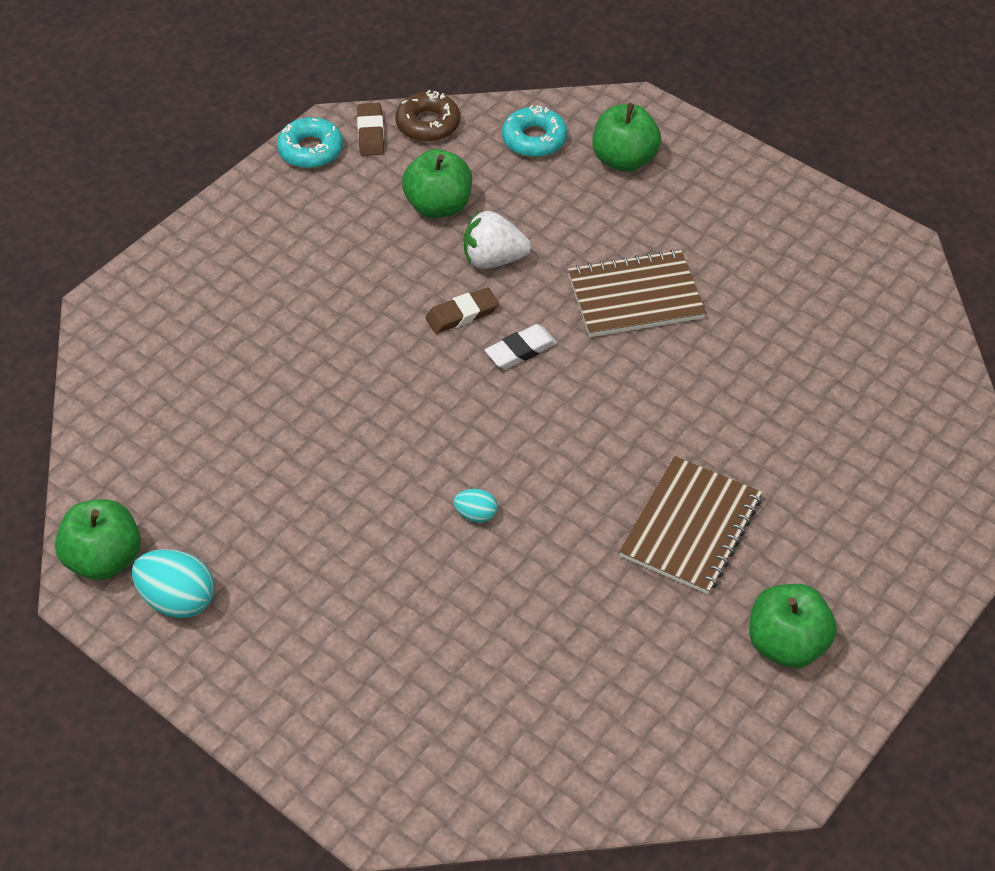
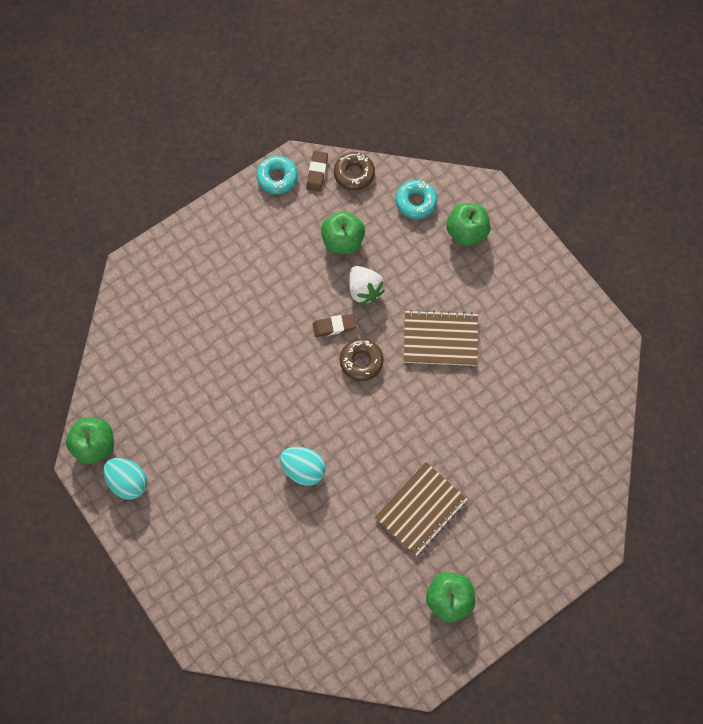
camera: 15 degrees right, 20 degrees up
(476, 514) = (303, 469): turquoise egg -> turquoise egg, size x1.86
(493, 259) = (364, 290): white strawberry -> white strawberry turned 135 degrees counterclockwise
(521, 350) = (361, 361): white eraser -> brown donut

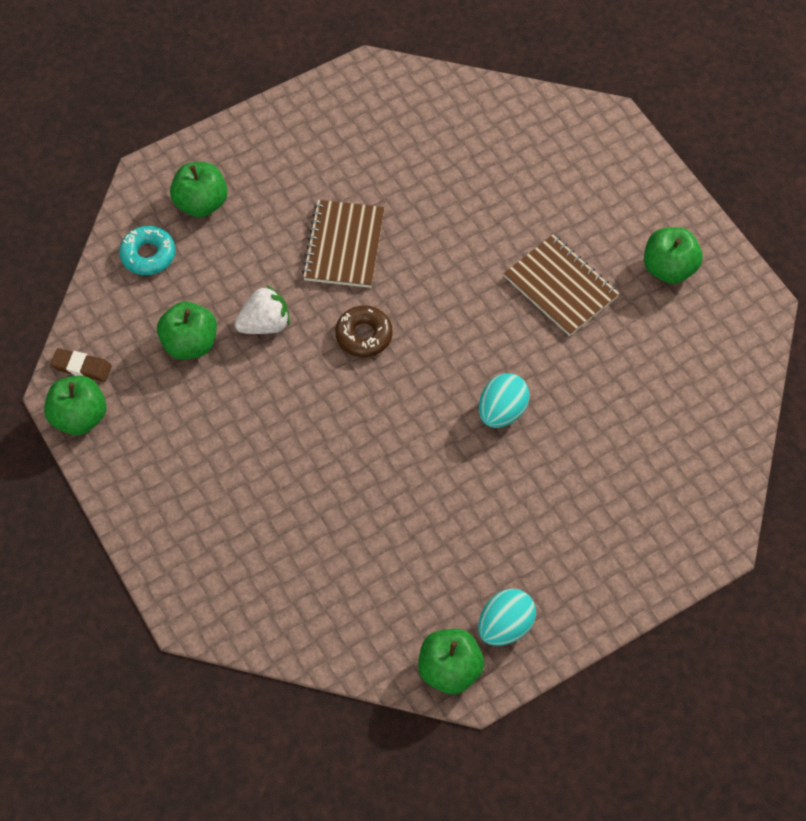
camera: 85 degrees left, 10 degrees down
(277, 178) = (79, 417): turquoise donut -> green apple
(334, 326) = (311, 362): brown eraser -> none
(354, 174) = (92, 323): brown donut -> none

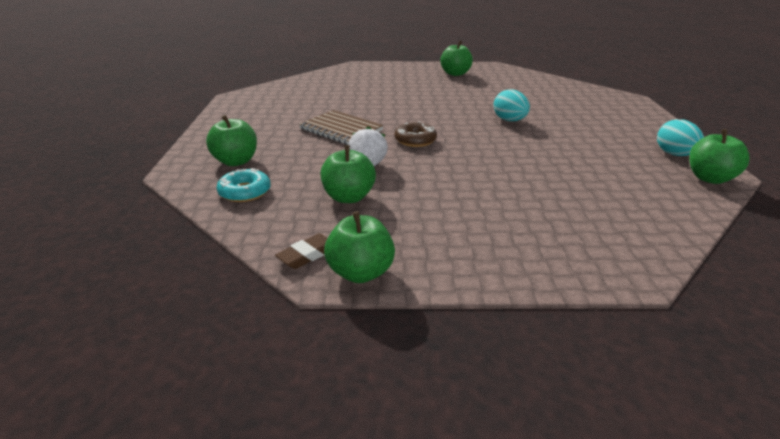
camera: 60 degrees left, 30 degrees down
(561, 287) = (440, 92): brown notebook -> none

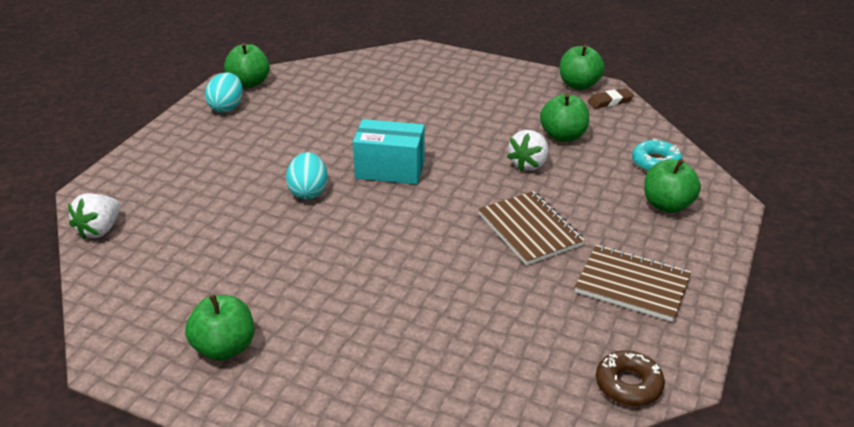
camera: 155 degrees left, 5 degrees up
(263, 119) = (632, 285): none -> brown notebook
(415, 140) = (453, 188): brown donut -> brown donut (628, 384)
(474, 141) = (390, 170): none -> turquoise box
(586, 89) = (100, 230): none -> white strawberry

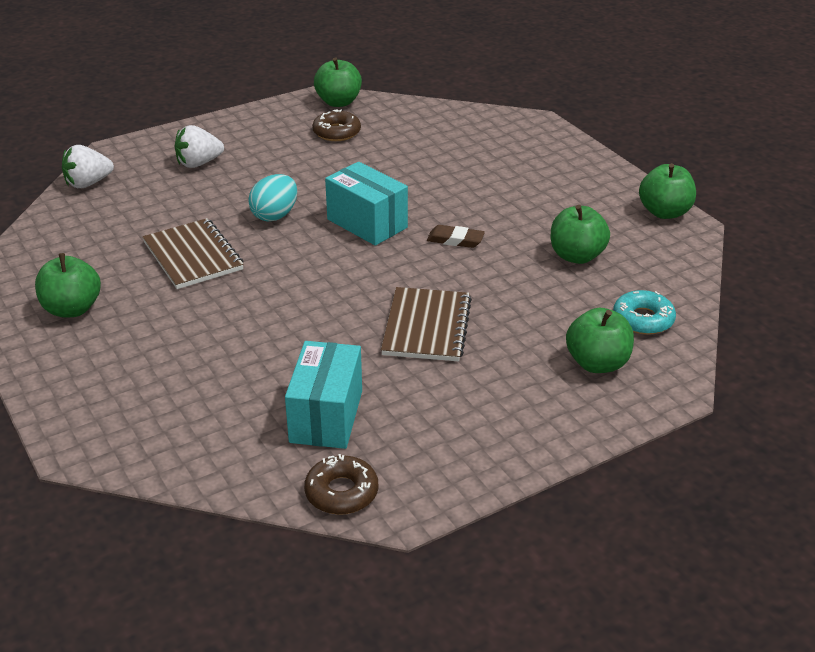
camera: 35 degrees right, 0 degrees up
(227, 107) = (294, 118): turquoise egg -> none
(277, 107) = (336, 132): none -> brown donut
(528, 164) = (504, 269): white strawberry -> white strawberry (198, 163)
(545, 332) = (326, 416): none -> turquoise box
(610, 101) = (677, 241): brown eraser -> brown eraser (455, 240)
(632, 285) = (459, 416): brown notebook -> brown notebook (193, 256)

